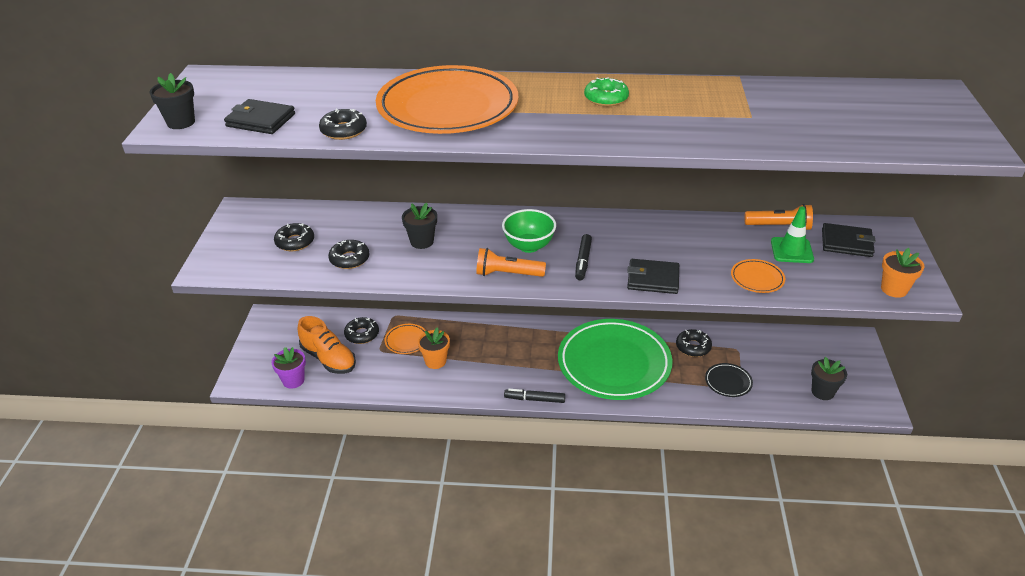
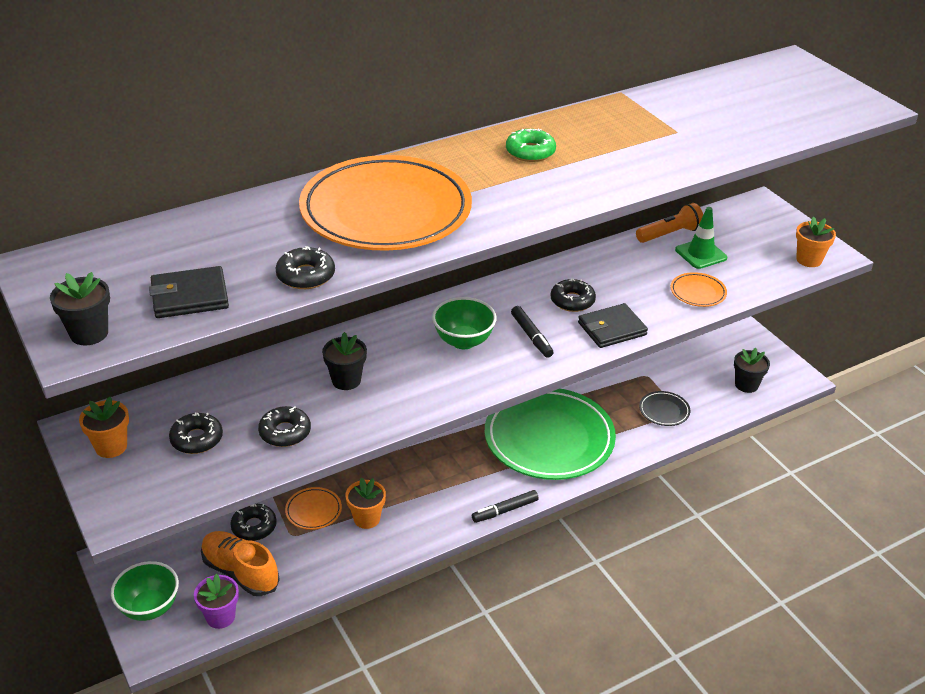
camera: 35 degrees left, 0 degrees up
(245, 227) = (111, 447): none -> orange flower pot
(260, 355) = (149, 607): none -> green bowl
(329, 359) = (240, 572): orange shoe -> orange shoe turned 150 degrees counterclockwise
(507, 274) = (472, 379): orange flashlight -> none
(693, 347) = (606, 390): black donut -> black donut (572, 301)
(846, 243) = (736, 230): black wallet -> none

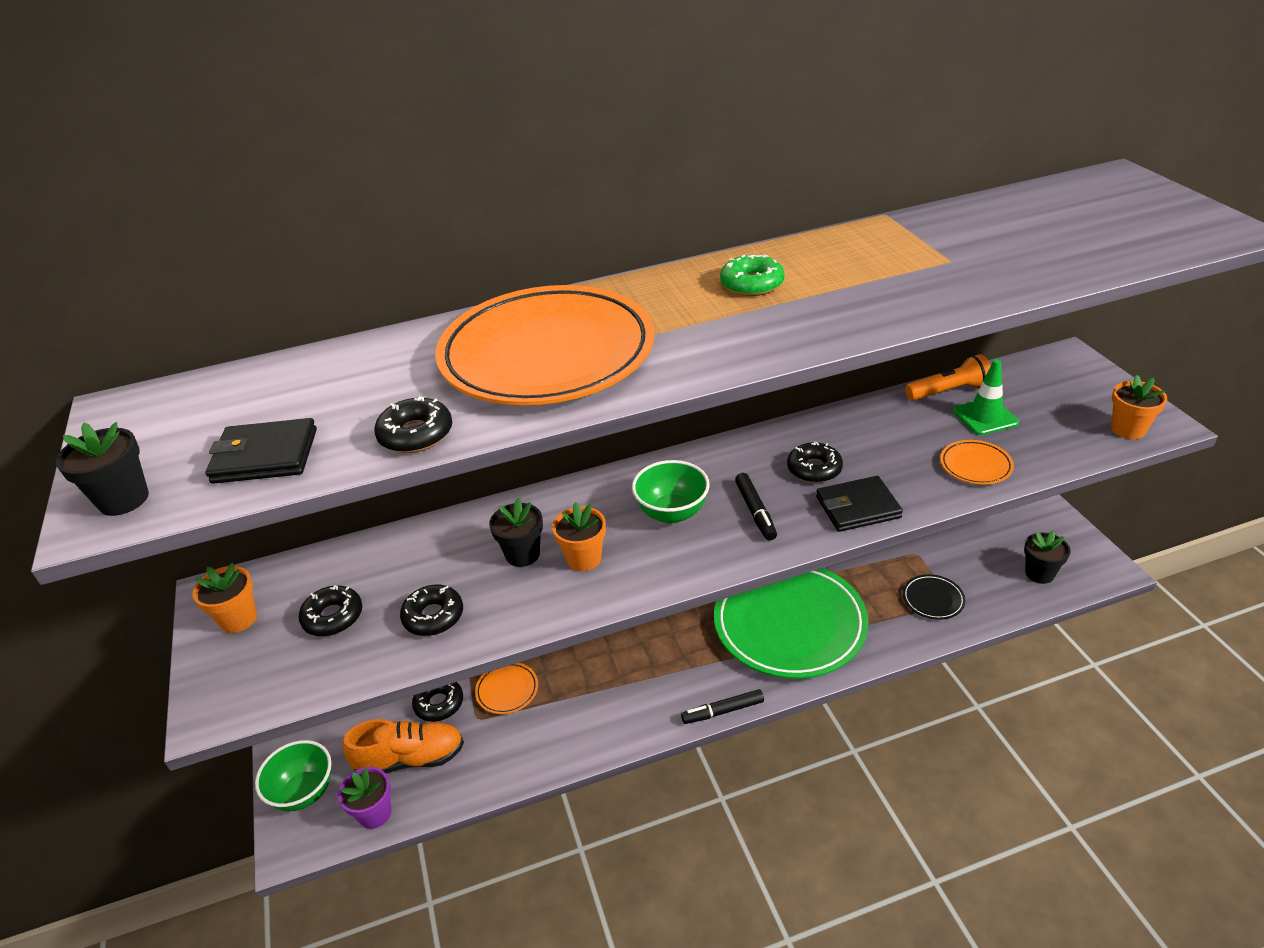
camera: 15 degrees right, 0 degrees up
(240, 572) = (410, 759): orange shoe -> orange shoe turned 120 degrees clockwise
(366, 518) = (563, 706): orange flower pot -> orange flower pot (584, 558)

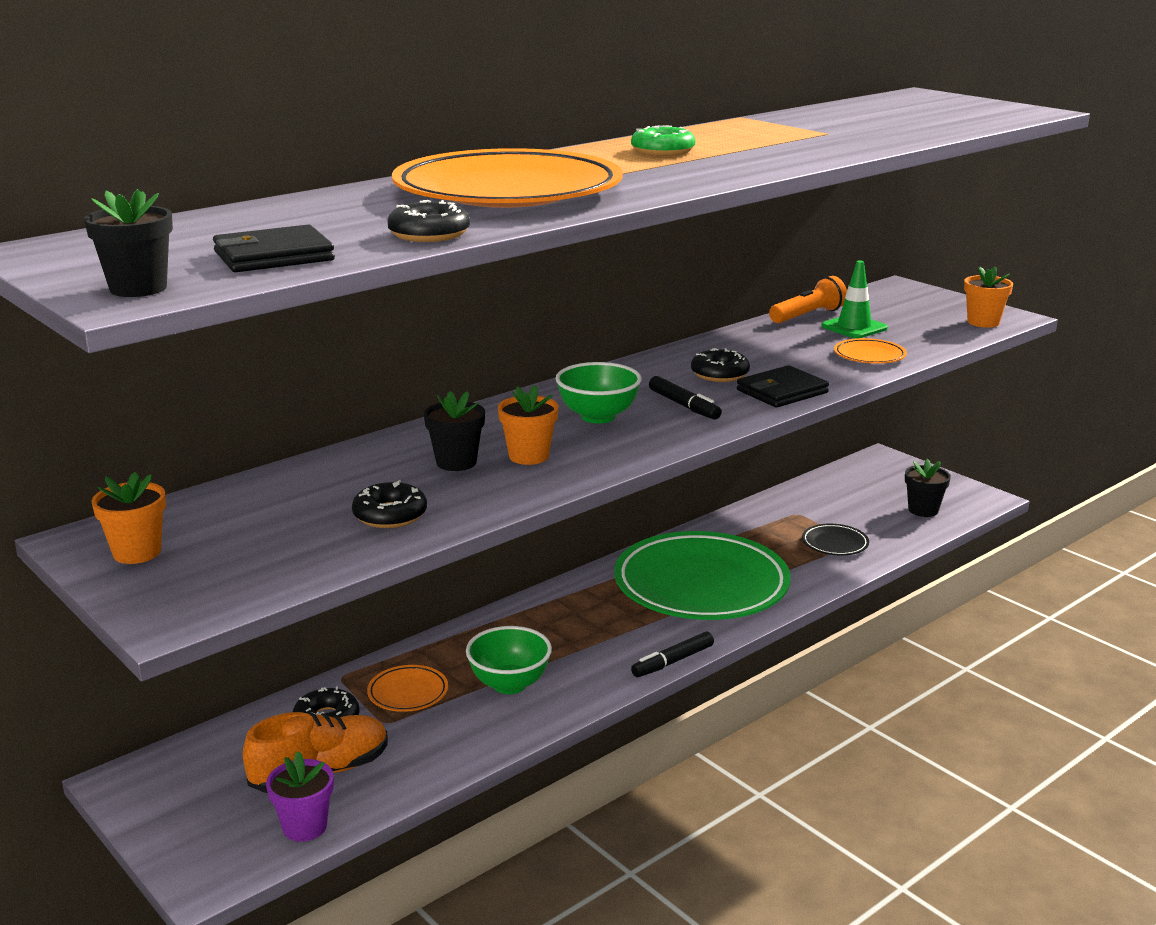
camera: 25 degrees left, 15 degrees down
(304, 792) = (192, 830): green bowl -> green bowl (509, 684)
(333, 617) = (264, 533): black donut -> none

